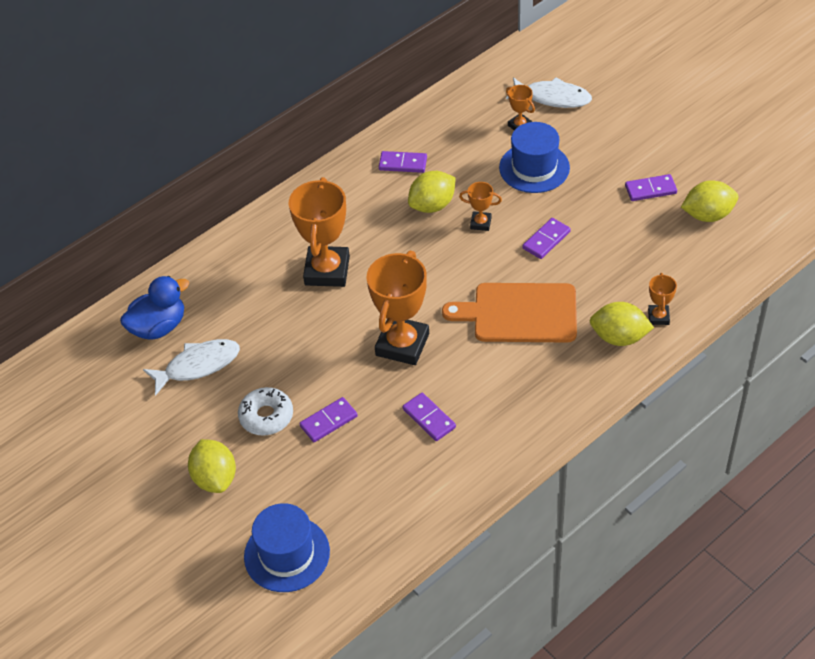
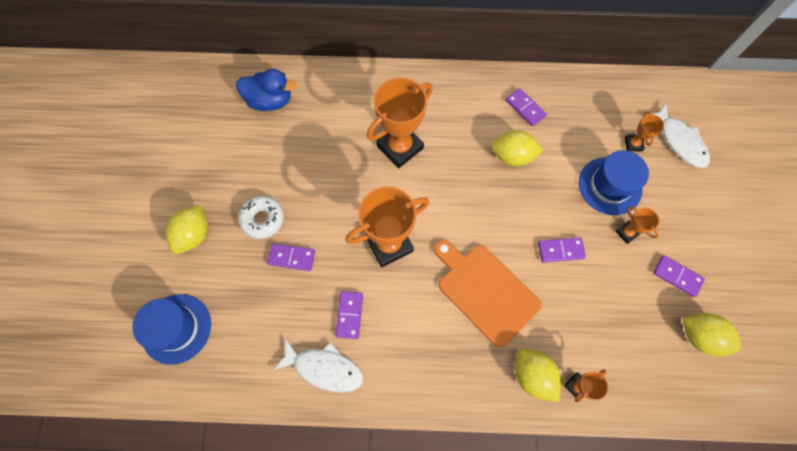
camera: 40 degrees right, 20 degrees up
(198, 366) = (263, 147): white fish -> white fish (324, 368)
(480, 223) = (530, 197): orange trophy -> orange trophy (626, 232)

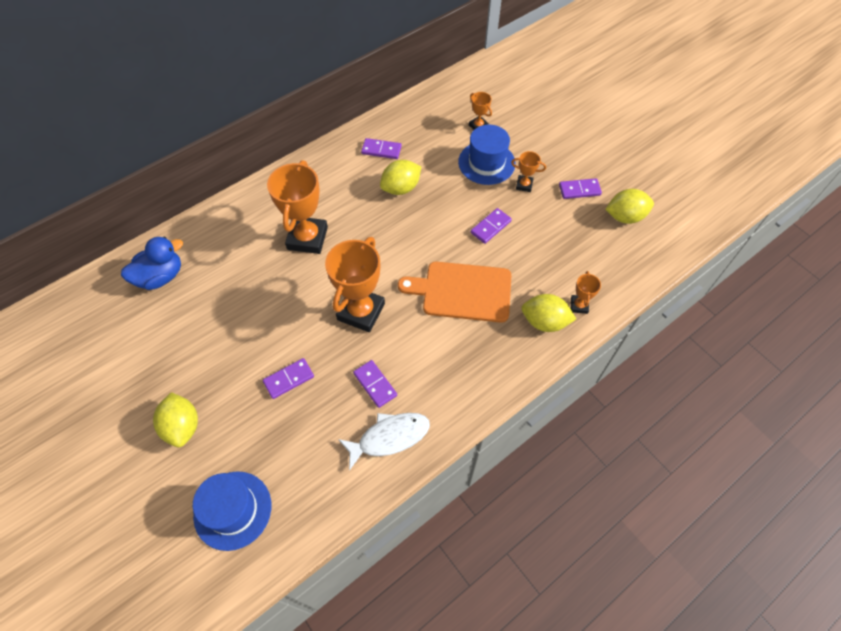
camera: 40 degrees left, 10 degrees down
(263, 219) = (236, 369): white donut -> none
(679, 141) = (506, 105): white fish -> none

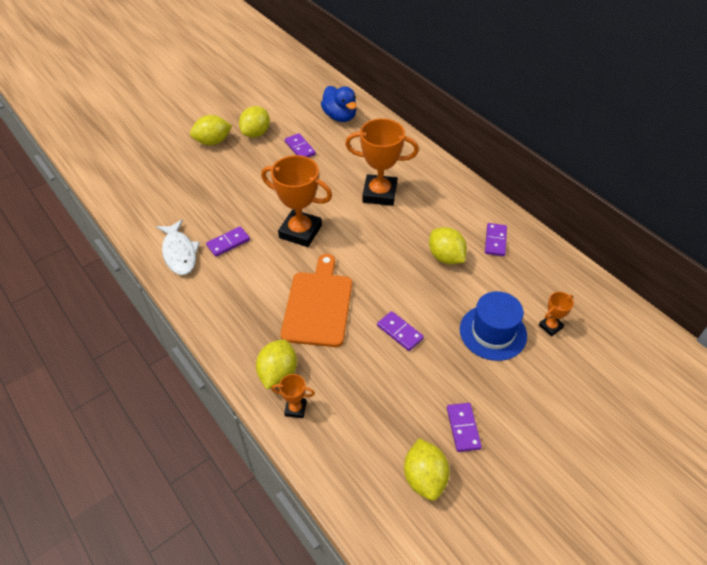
camera: 90 degrees right, 10 degrees down
(175, 372) = (256, 133): none -> yellow lemon
(232, 510) = (145, 171): blue hat -> none
(289, 379) = (241, 192): purple domino -> purple domino (300, 148)
(524, 185) = (463, 368): orange trophy -> none

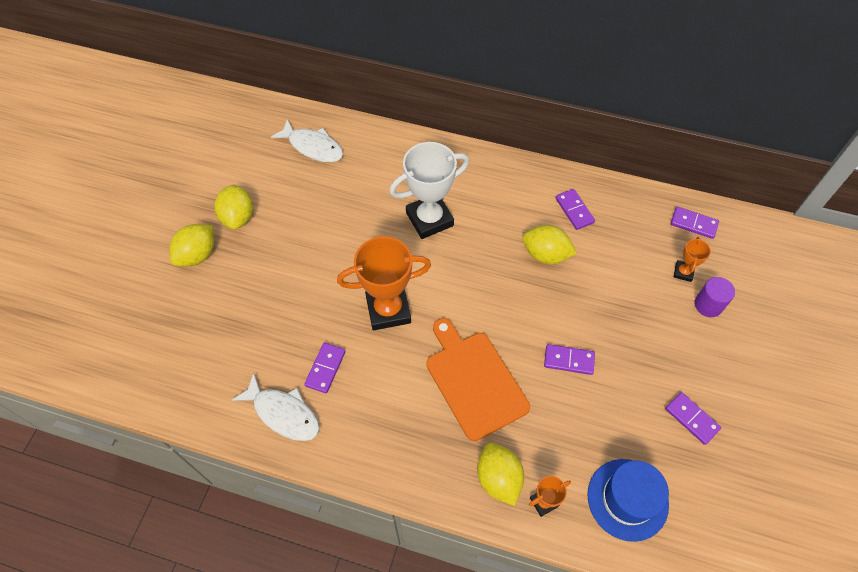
camera: 35 degrees left, 10 degrees up
(300, 148) = (303, 209): purple domino -> purple domino (693, 224)
(340, 116) = (313, 147): blue duck -> white fish
(379, 193) = (429, 219): orange trophy -> white trophy
(424, 477) = (699, 487): yellow lemon -> none
(493, 332) = (644, 308): blue hat -> blue hat (627, 499)
(552, 360) = (708, 305): none -> purple cylinder

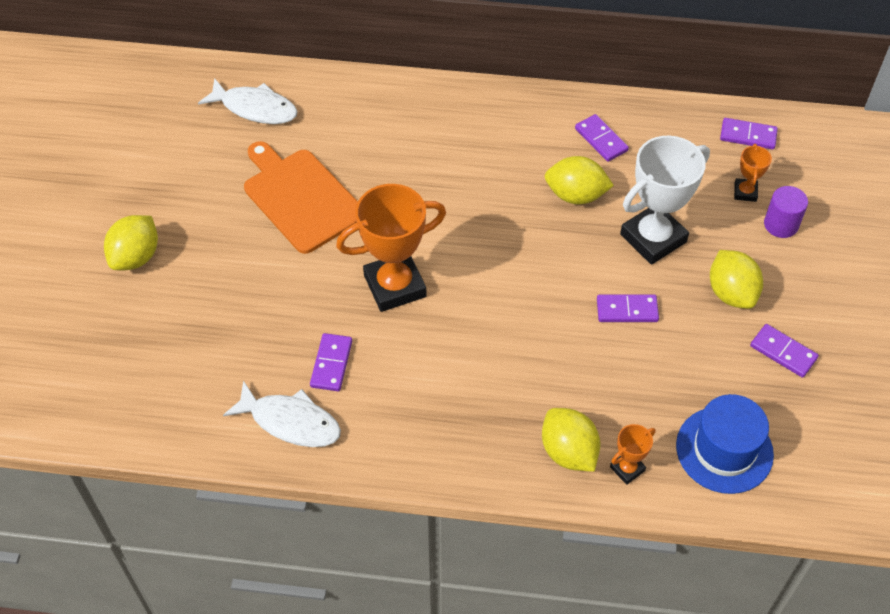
camera: 10 degrees left, 5 degrees down
(238, 217) = (178, 205): yellow lemon -> yellow lemon (731, 293)
(429, 219) = (423, 174): white trophy -> white trophy (653, 238)
(474, 381) = (518, 350): orange cutting board -> orange cutting board (301, 197)

